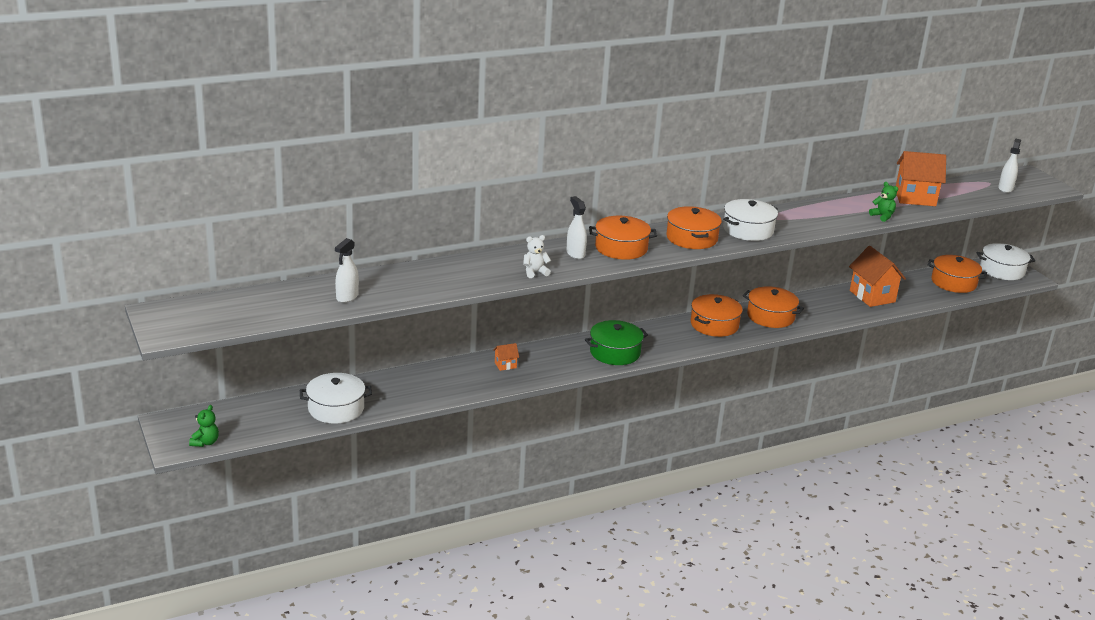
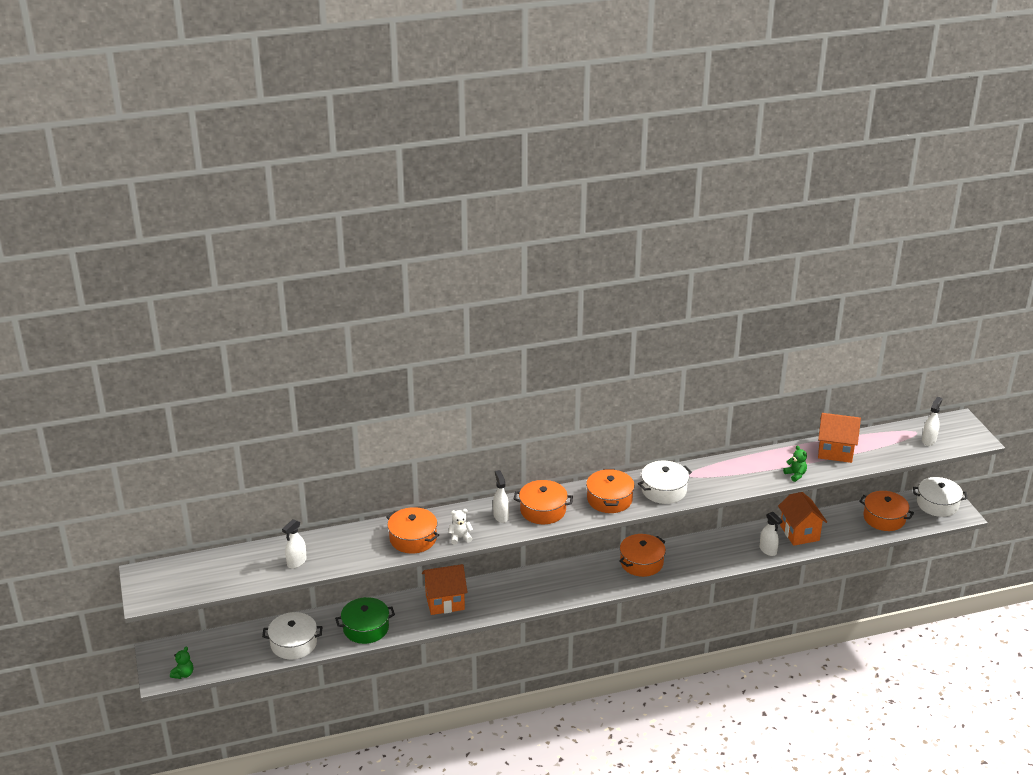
camera: 10 degrees right, 5 degrees up
(505, 365) = (445, 602): orange house -> orange house, size x2.21
(615, 352) = (543, 591): green pot -> green pot (366, 628)
(770, 316) = (696, 554): orange pot -> orange pot (413, 538)
(845, 311) = (768, 550): none -> white spray bottle

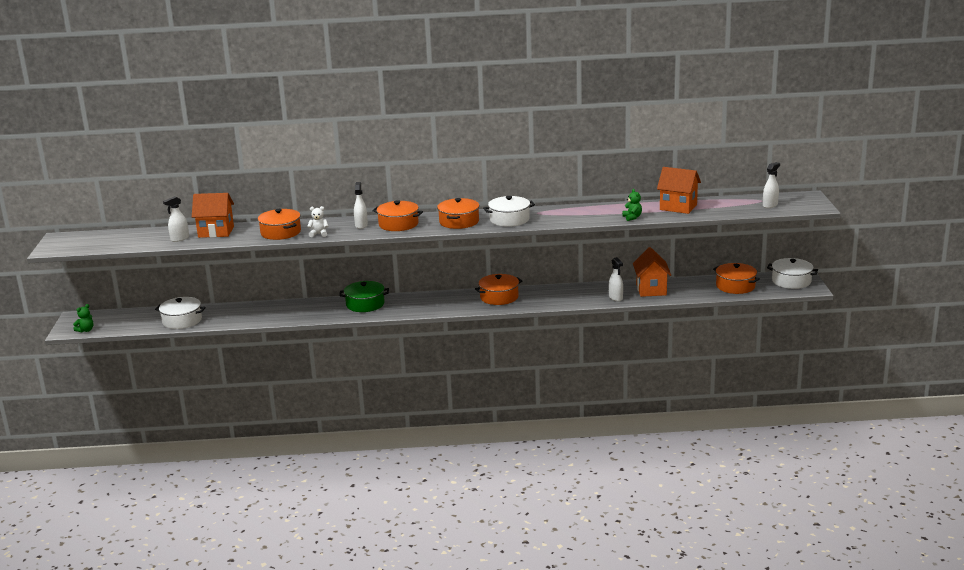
camera: 15 degrees right, 10 degrees down
(366, 628) = (244, 317): green pot -> green pot (365, 304)
(445, 602) = (318, 307): orange house -> orange house (216, 232)

